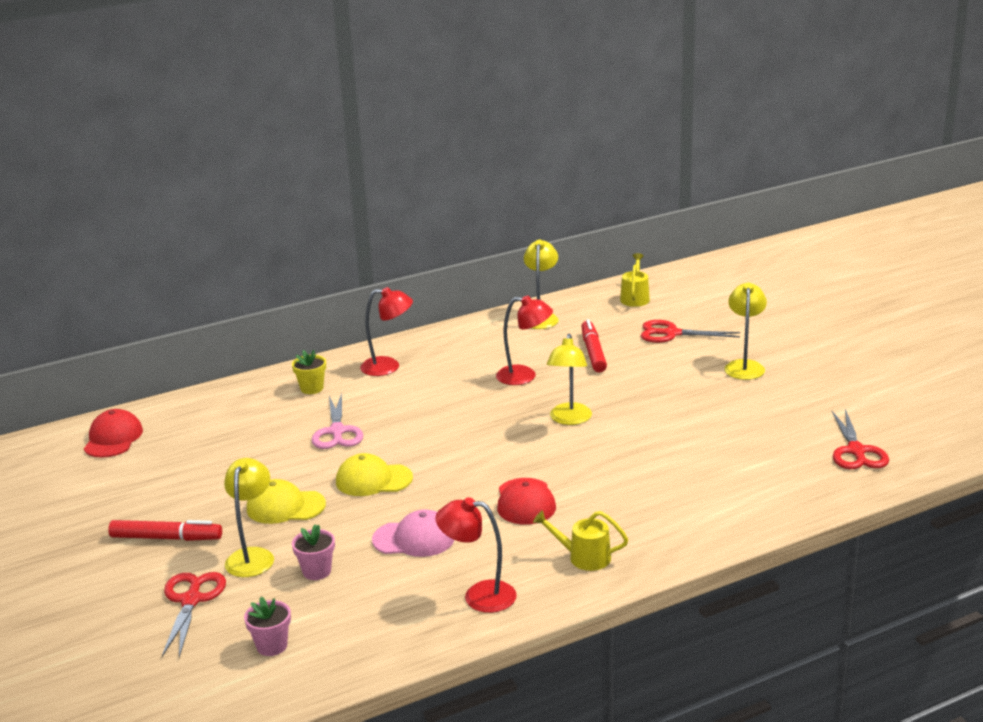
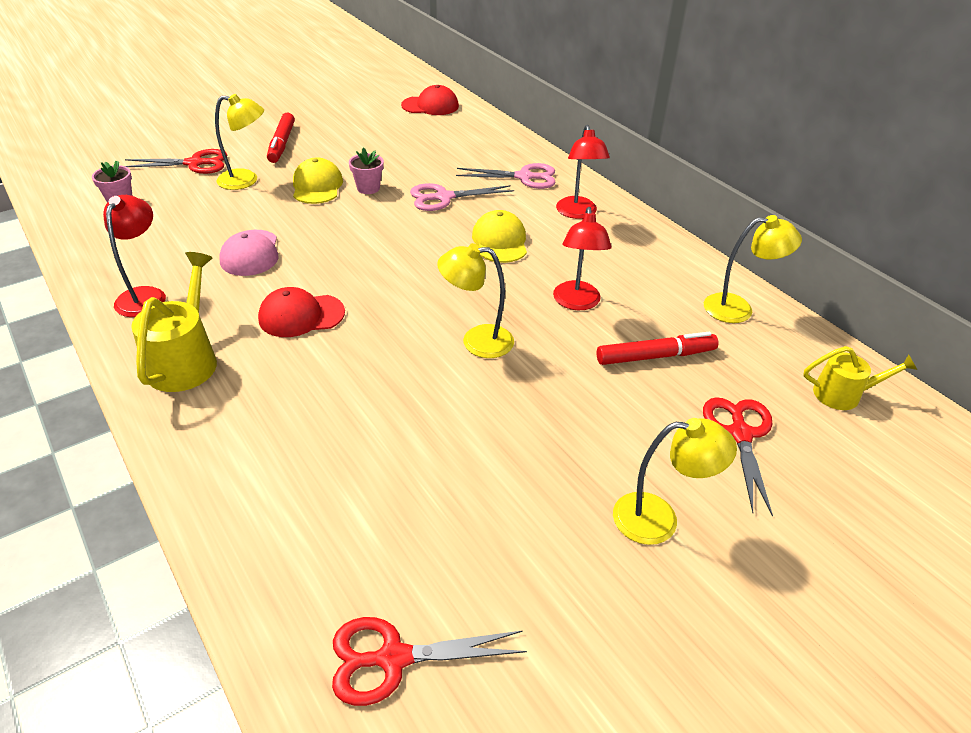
camera: 80 degrees right, 15 degrees up
(312, 388) = (524, 177): yellow flower pot -> pink scissors
(317, 571) = (214, 210): pink flower pot -> pink flower pot (368, 188)
(373, 480) = (355, 224): yellow cap -> yellow cap (500, 241)
(583, 557) = (185, 360): yellow watering can -> yellow watering can, size x1.56

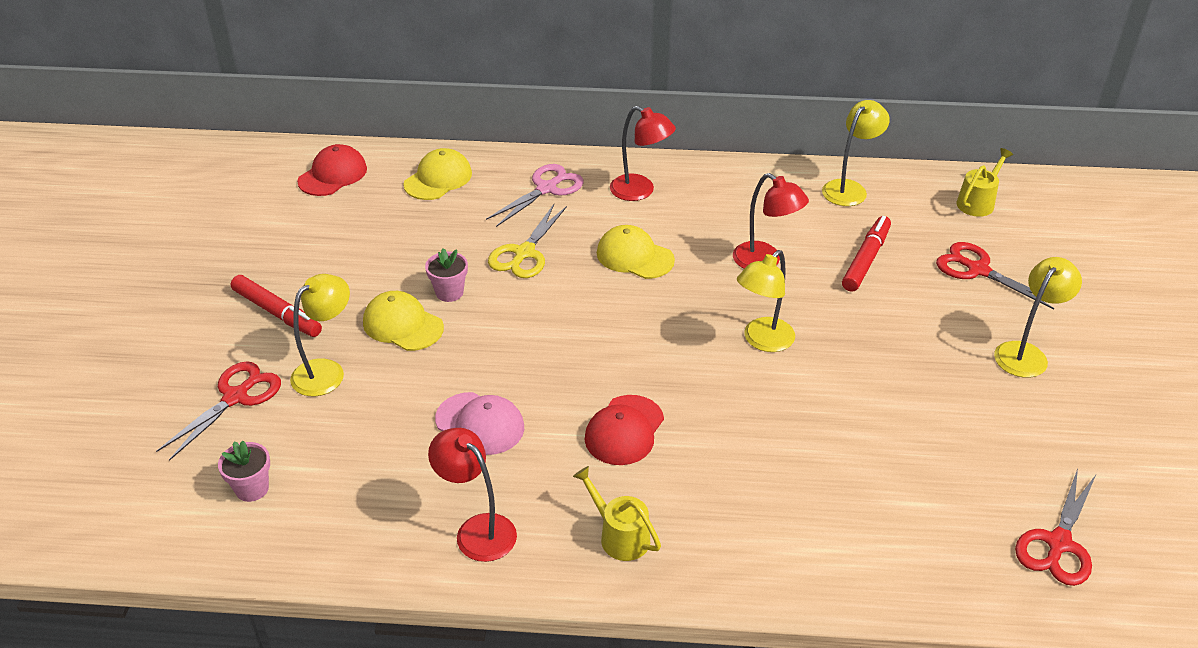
camera: 50 degrees left, 0 degrees up
(185, 360) = (619, 535): yellow watering can -> yellow watering can, size x0.64
(443, 197) = (524, 253): pink scissors -> yellow scissors
(476, 137) = (438, 179): none -> yellow cap

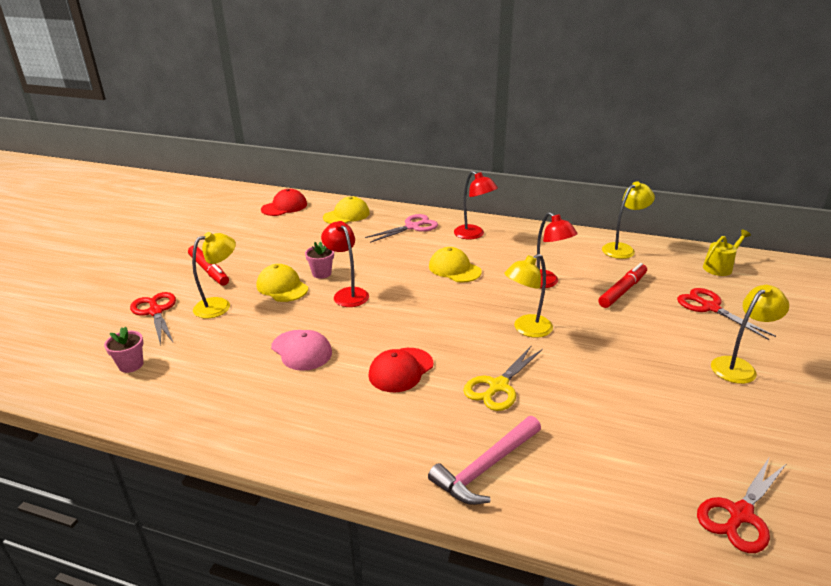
camera: 15 degrees right, 10 degrees down
(236, 397) = (156, 311): red scissors -> red scissors turned 75 degrees counterclockwise
(477, 530) = (264, 416): red lamp -> red lamp (347, 294)
(524, 253) = (381, 258): yellow scissors -> yellow scissors (498, 386)
(619, 535) = (365, 439): yellow watering can -> none
(775, 543) = (485, 467): none -> pink hammer

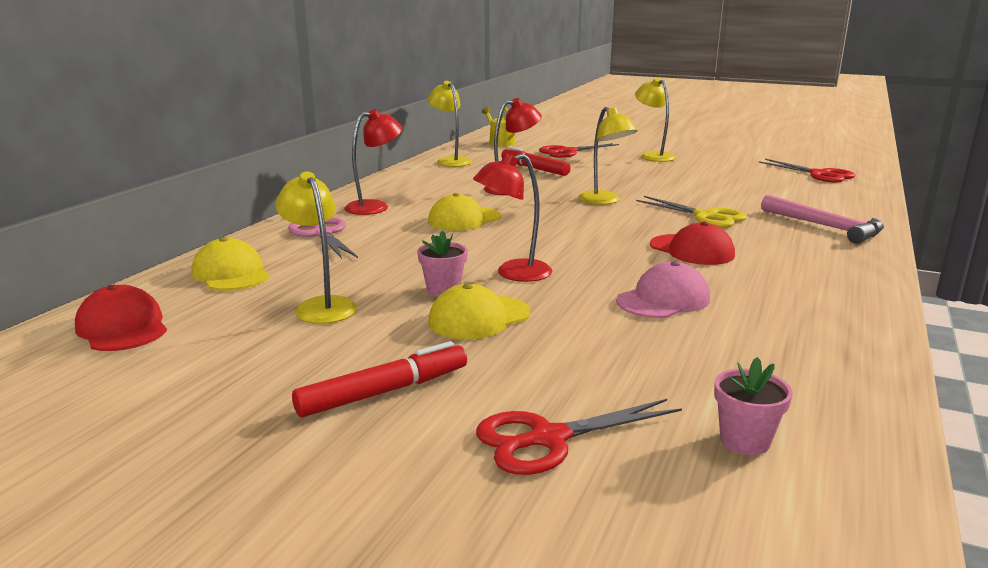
camera: 85 degrees left, 10 degrees down
(219, 305) = (532, 369): yellow lamp -> yellow lamp (321, 306)

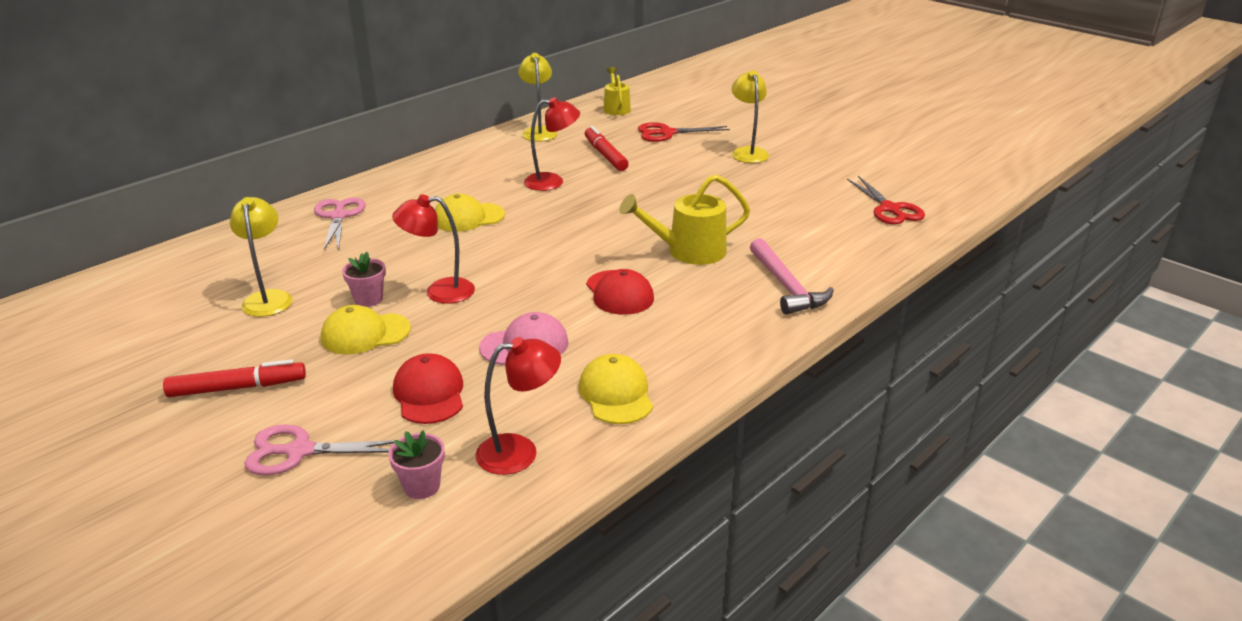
camera: 20 degrees right, 10 degrees up
(122, 327) = (127, 292): red cap -> red cap (429, 393)
(231, 273) = (236, 250): yellow cap -> yellow cap (616, 394)
(375, 207) = (411, 188): red lamp -> red lamp (520, 452)
(547, 439) = (298, 451): red scissors -> pink scissors
(604, 201) = (618, 214): yellow lamp -> none
(706, 216) = (688, 251): yellow scissors -> yellow watering can

